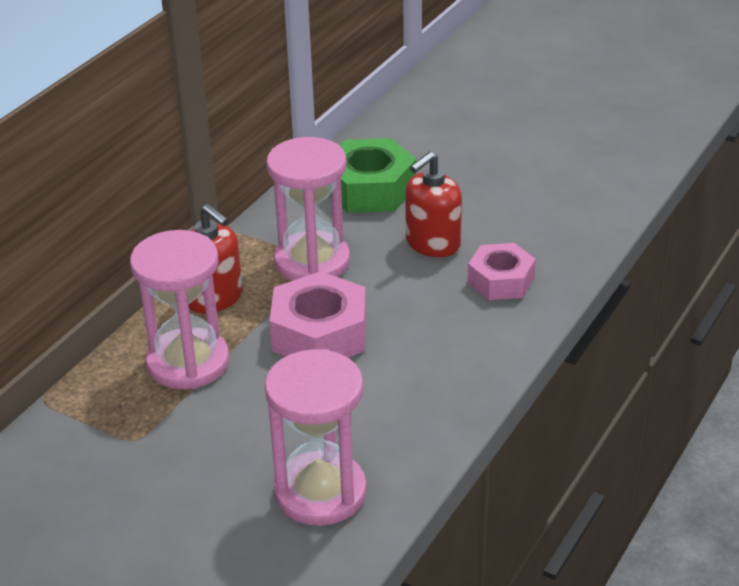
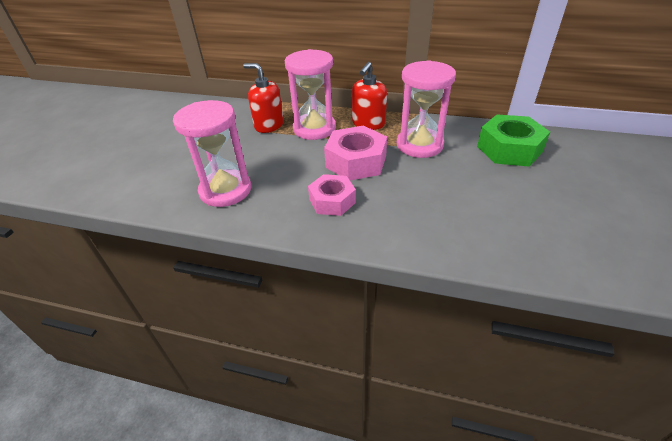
camera: 75 degrees right, 5 degrees up
(432, 243) = (473, 185): red soap dispenser -> red soap dispenser (269, 125)
(500, 281) = (454, 225): pink nut -> pink nut (332, 201)

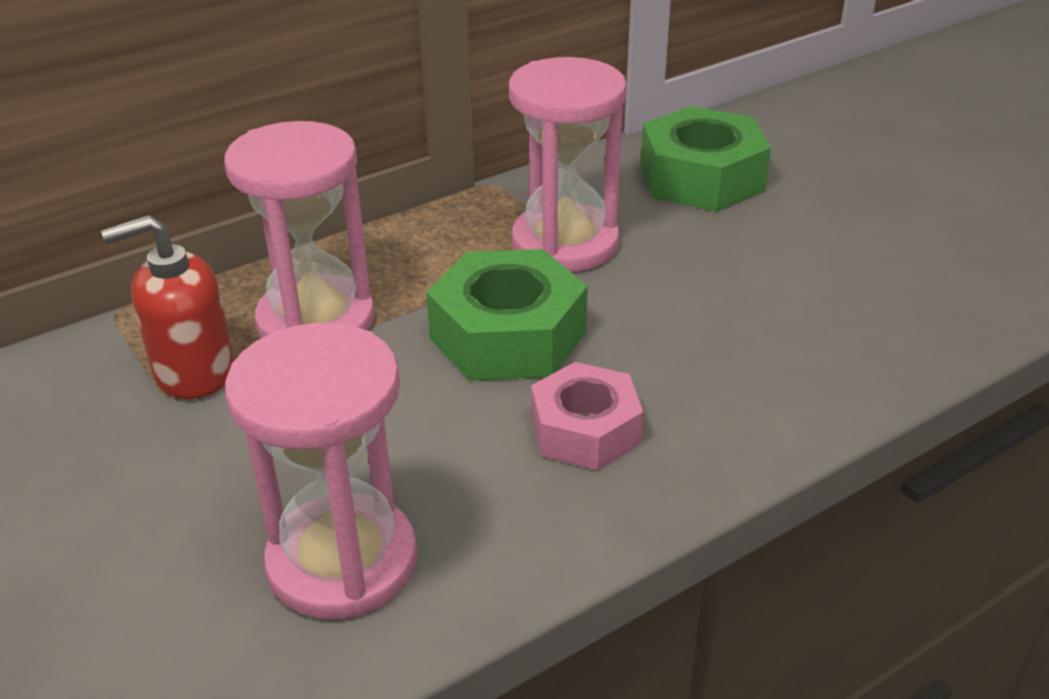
camera: 50 degrees left, 5 degrees down
(356, 161) = (508, 335): pink nut -> green nut
(368, 123) = (411, 252): red soap dispenser -> none

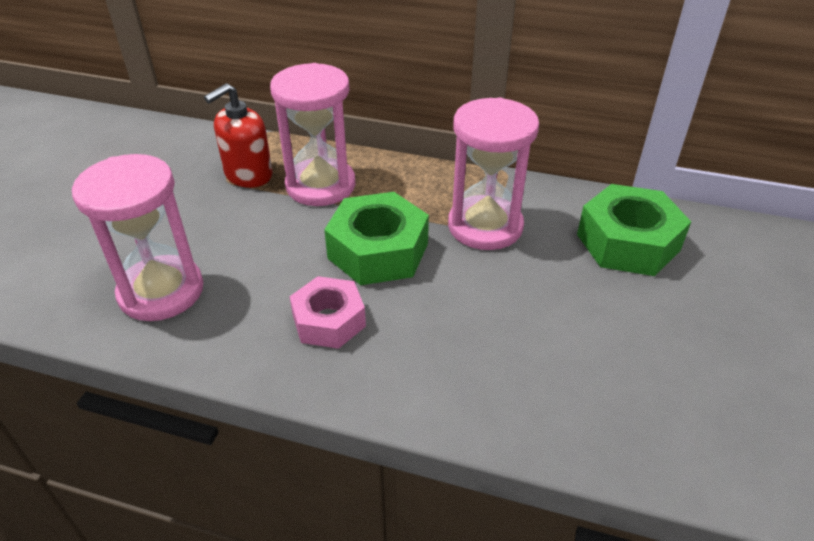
camera: 50 degrees right, 5 degrees up
(193, 371) = (248, 175): red soap dispenser -> red soap dispenser turned 75 degrees counterclockwise

